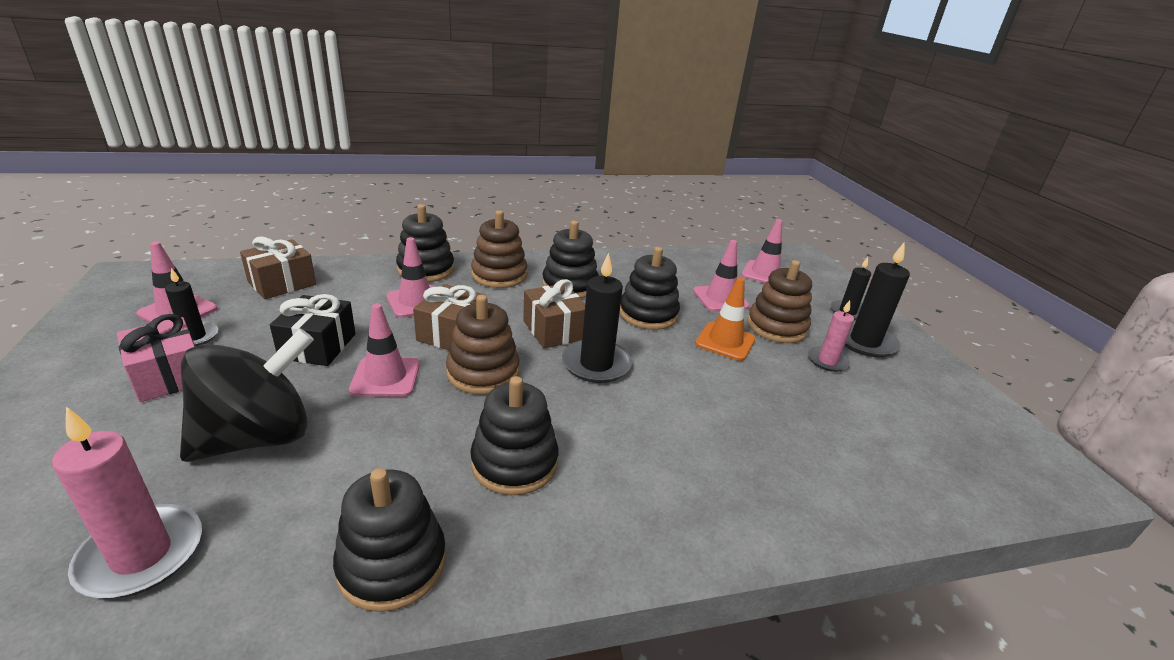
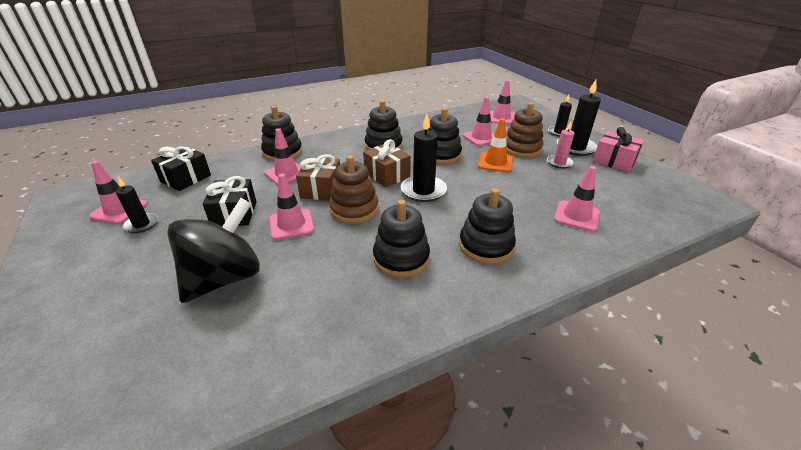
camera: 10 degrees left, 5 degrees up
(141, 555) = (186, 364): pink candle -> none
(169, 376) = (138, 253): pink gift -> pink gift (614, 161)
(282, 283) = (186, 178): brown gift -> black gift
(392, 564) = (355, 331): black stacking toy -> black stacking toy (486, 246)
(499, 275) = (334, 147): brown stacking toy -> none
(819, 454) = (576, 216): none -> pink traffic cone

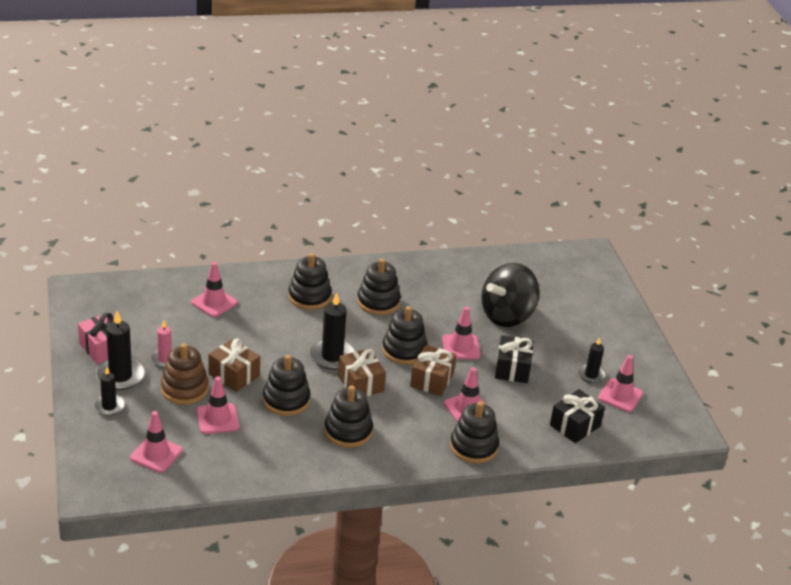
camera: 170 degrees left, 0 degrees up
(354, 209) = (404, 350): brown stacking toy -> black stacking toy
(495, 162) = (234, 375): orange traffic cone -> brown gift

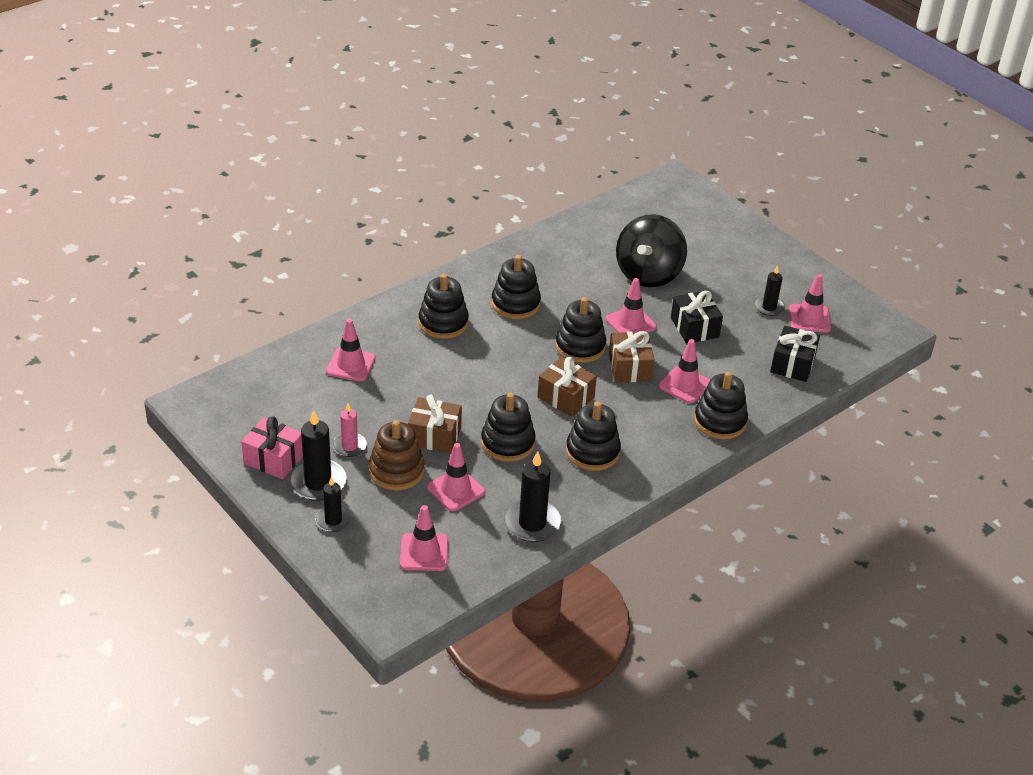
camera: 25 degrees left, 5 degrees up
(332, 356) = (516, 379): black candle -> black candle (532, 523)

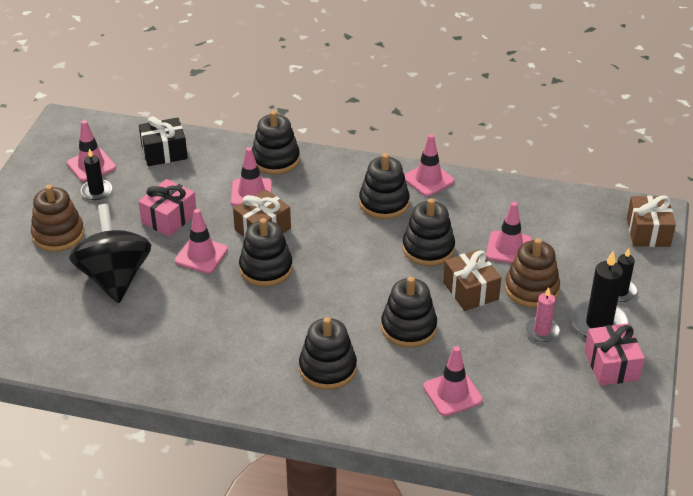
camera: 125 degrees left, 0 degrees up
(424, 552) = (583, 230): pink traffic cone -> pink traffic cone (428, 179)
(515, 304) = (248, 337): black stacking toy -> black stacking toy (408, 328)
(532, 523) = (490, 196): black candle -> none
(566, 397) = (339, 245): brown gift -> brown gift (648, 232)
(648, 274) = (114, 277): black spinning top -> black spinning top turned 90 degrees counterclockwise
(694, 327) = (169, 218): black gift -> pink gift
(728, 269) = (58, 235): none -> brown stacking toy

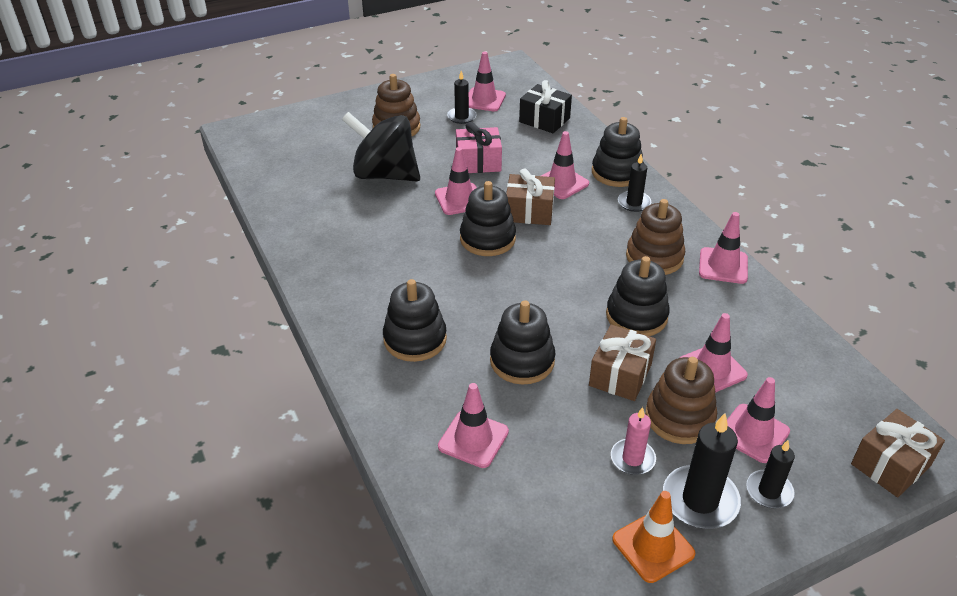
camera: 50 degrees right, 0 degrees up
(114, 277) = (384, 175): black spinning top -> black spinning top turned 105 degrees counterclockwise
(318, 174) = (634, 203): none -> black candle
(384, 203) = (654, 257): black stacking toy -> brown stacking toy
(574, 267) = (753, 433): none -> pink traffic cone
(611, 365) = (653, 546): pink gift -> orange traffic cone

